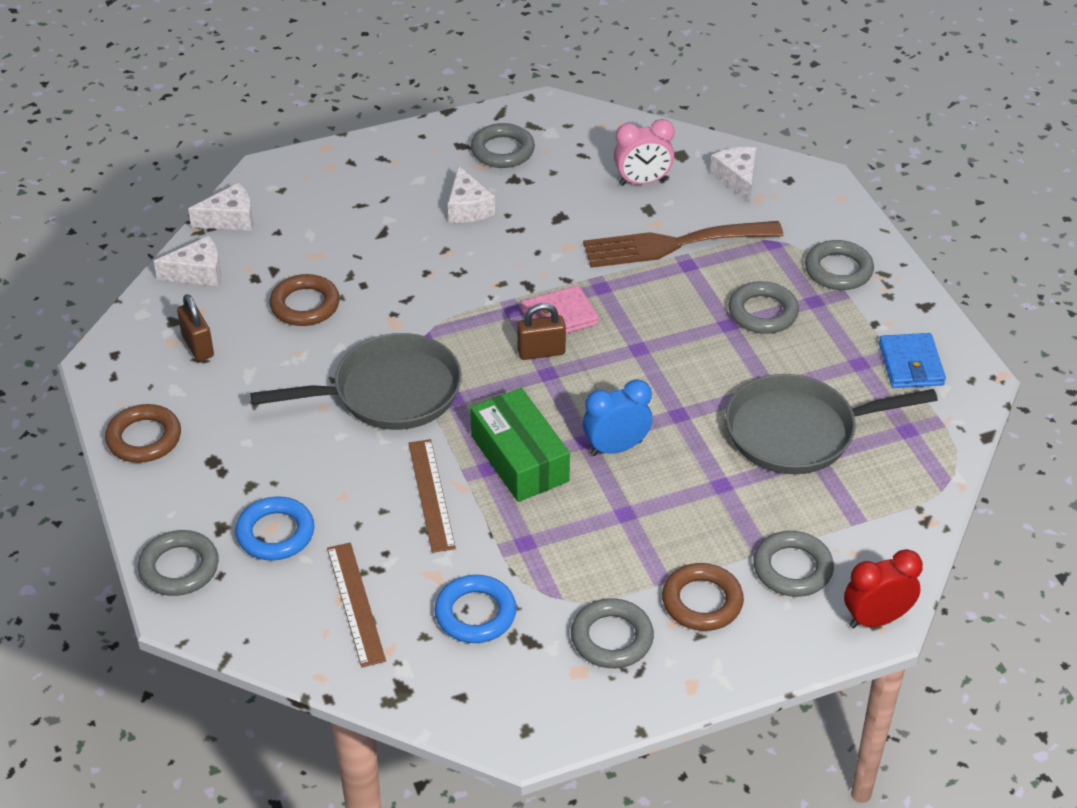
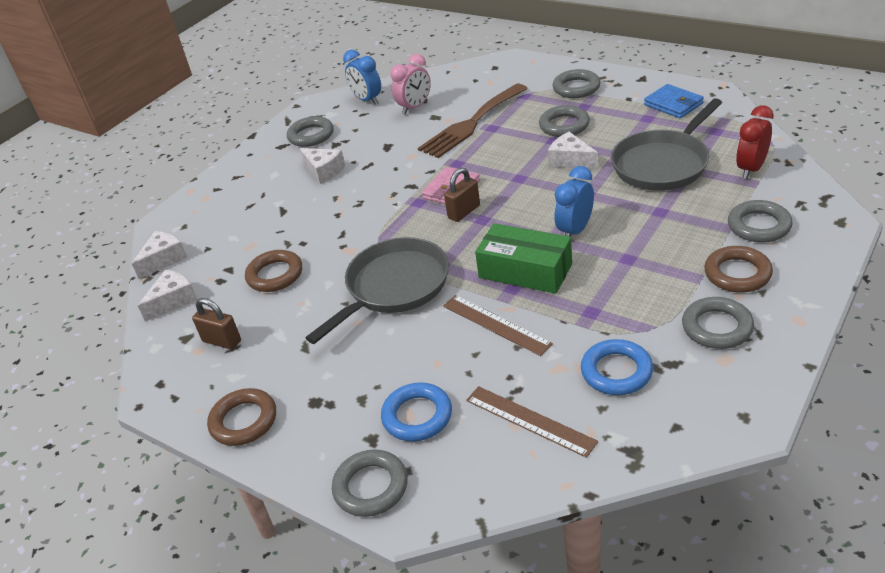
camera: 30 degrees left, 5 degrees down
(607, 138) = (367, 100): none -> blue clock
(737, 179) = (466, 80): white cheese -> white cheese (570, 160)
(876, 619) = (838, 220): red clock -> red clock (751, 169)

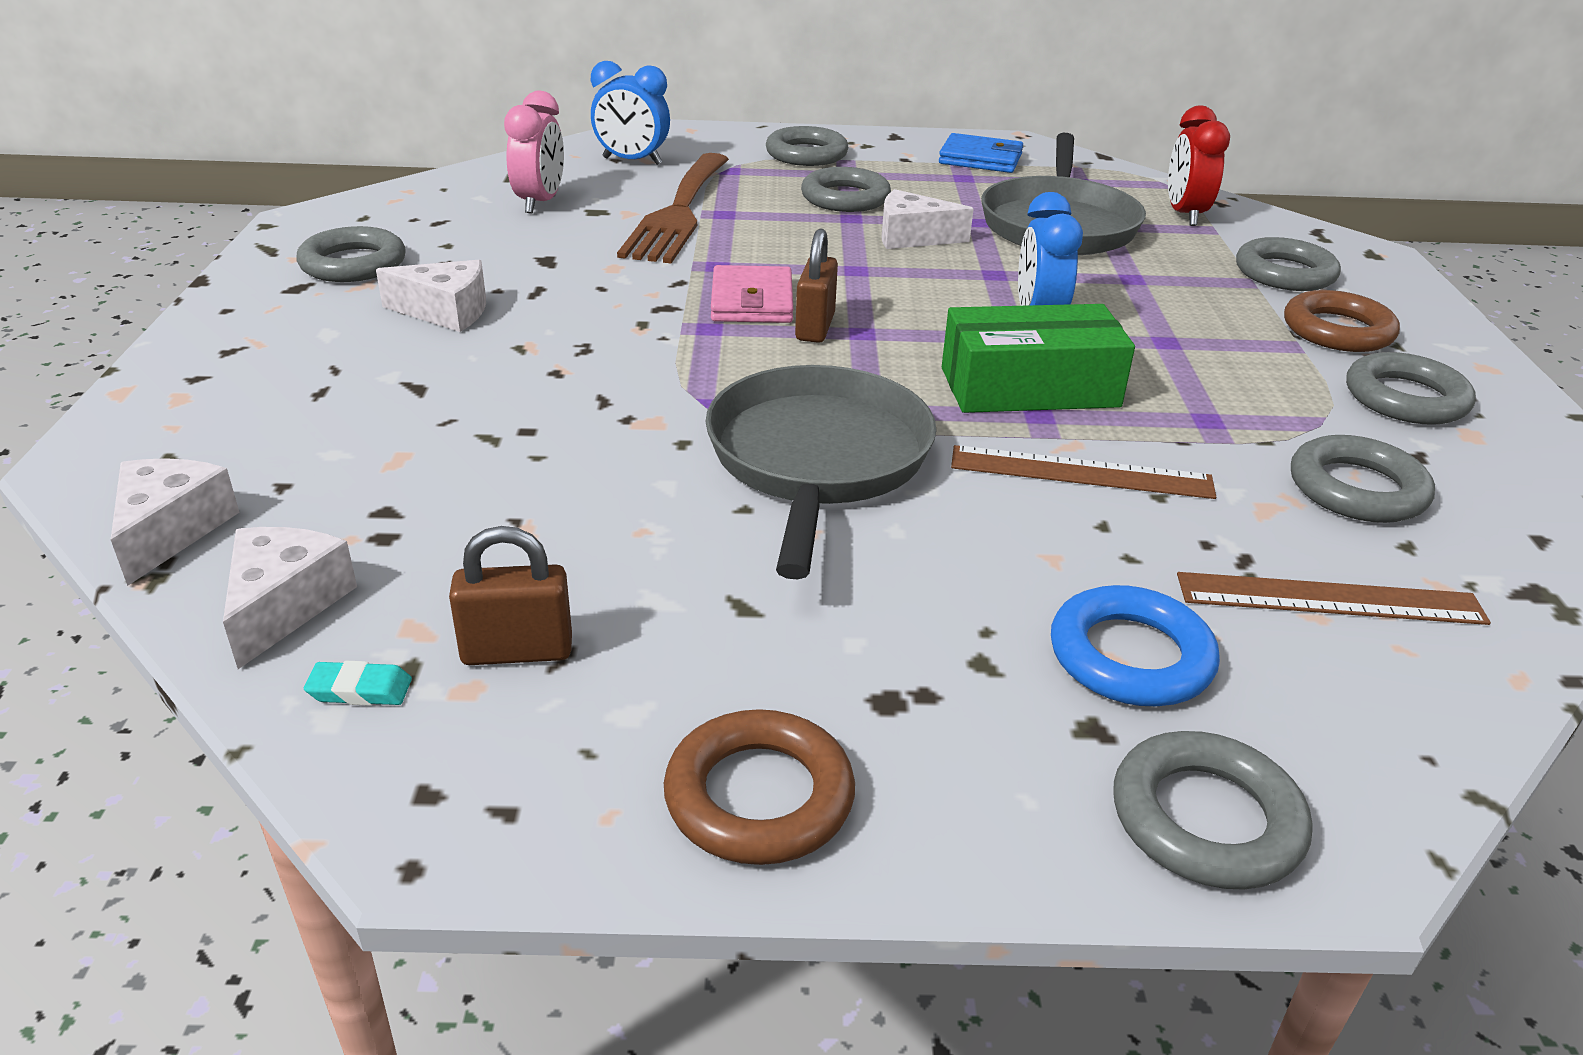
camera: 40 degrees left, 5 degrees down
(169, 340) = (360, 690): none -> turquoise eraser
(275, 275) = (521, 496): brown ring -> none
(367, 100) = (425, 202): blue clock -> blue clock (632, 161)
(616, 371) = (1357, 489): blue ring -> grey ring

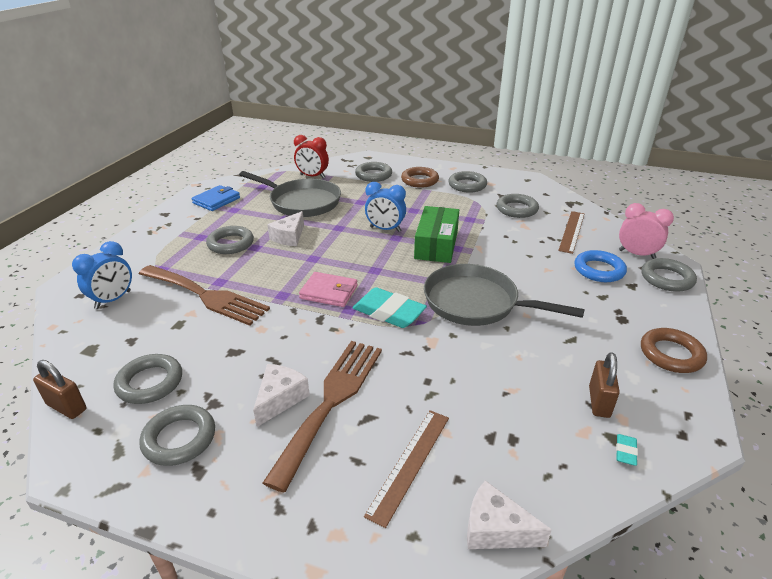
camera: 70 degrees left, 0 degrees up
(285, 605) = (566, 477): white cheese -> none
(450, 351) = (331, 401): none -> brown fork
(540, 203) = (146, 344): pink clock -> pink clock (636, 254)
(721, 366) = (389, 312): none -> turquoise eraser
(806, 154) = (163, 242): grey ring -> grey ring (150, 383)
(815, 327) = (364, 280): brown padlock -> brown padlock (66, 407)
(1081, 473) = (497, 250): brown ruler -> brown ruler (410, 463)

